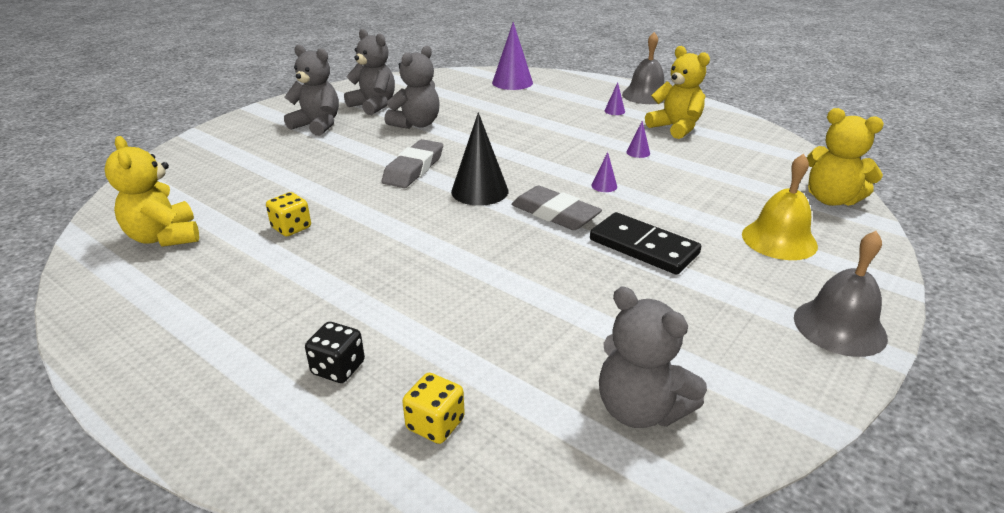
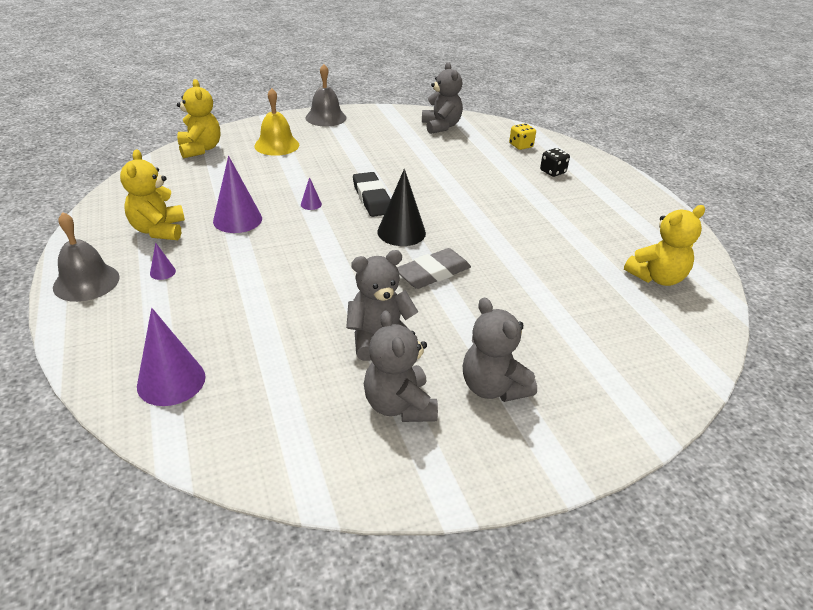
camera: 150 degrees left, 5 degrees up
(164, 237) = (657, 277): yellow teddy bear -> yellow teddy bear turned 60 degrees clockwise
(291, 228) = (558, 252): yellow dice -> none
(555, 214) = (372, 198): grey eraser -> black eraser
(638, 152) = (237, 220): purple cone -> purple cone, size x2.19
(643, 247) = (351, 166): black domino -> none

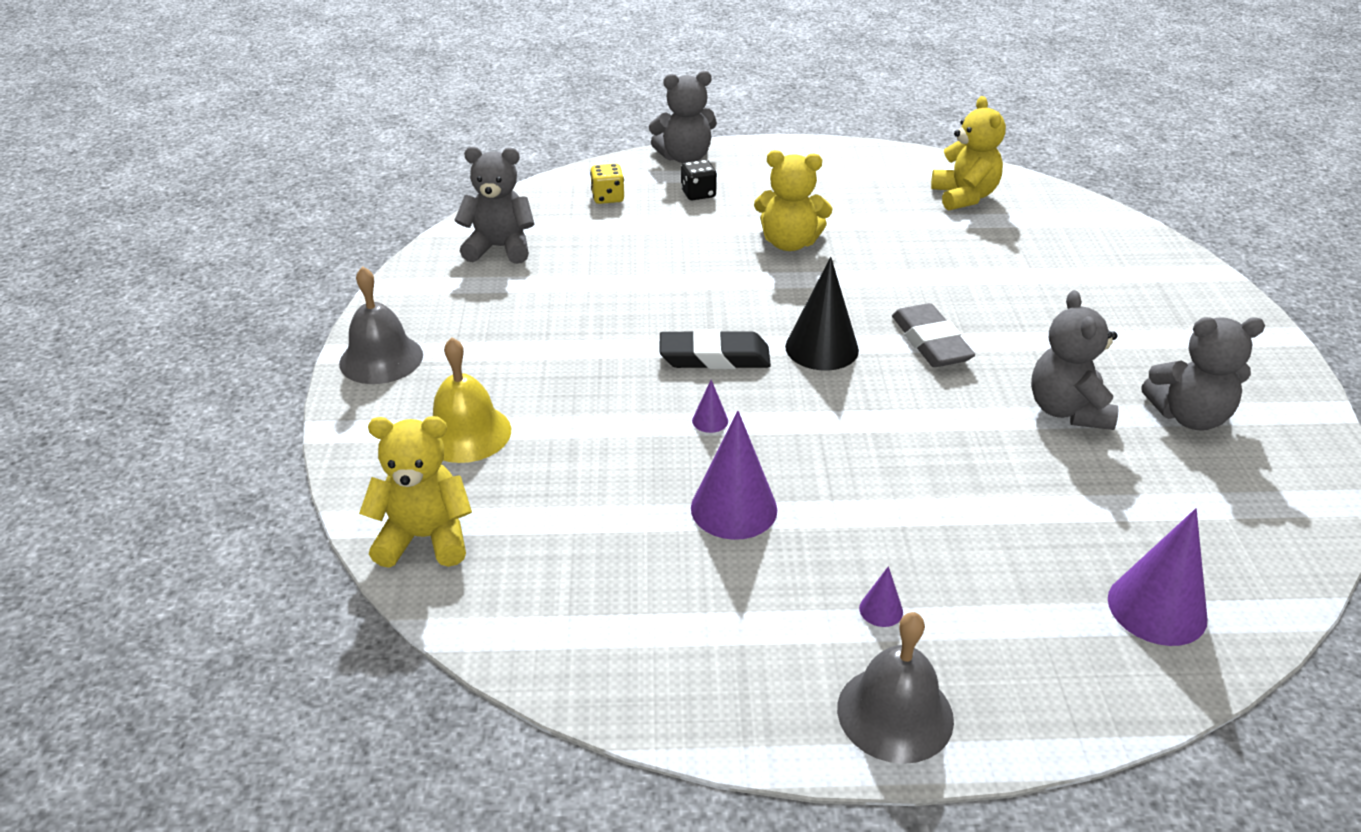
camera: 70 degrees left, 0 degrees up
(159, 230) = (740, 611): yellow teddy bear -> yellow teddy bear (789, 243)
(493, 387) = (1154, 347): grey teddy bear -> grey teddy bear (685, 158)

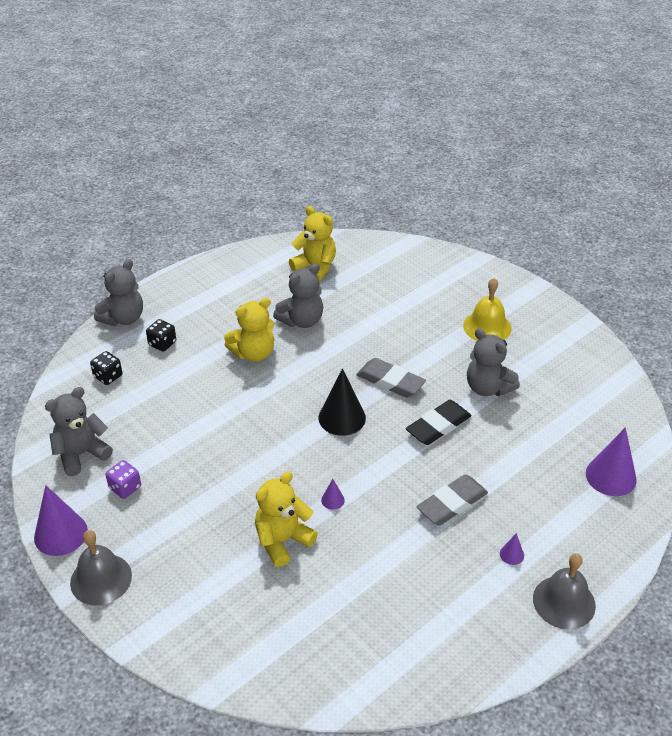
camera: 40 degrees left, 5 degrees up
(425, 538) = (264, 671): yellow teddy bear -> yellow teddy bear (282, 541)
(466, 433) = (212, 593): yellow bell -> yellow bell (487, 327)
(503, 295) = (125, 487): none -> purple dice
(608, 198) = (108, 376): yellow dice -> black dice
(714, 357) = (293, 457): black eraser -> black eraser (438, 426)
(734, 508) = (397, 545): purple cone -> purple cone (60, 534)
(862, 506) = (452, 503): none -> grey eraser
(1189, 417) = (539, 360): grey teddy bear -> grey teddy bear (302, 320)

